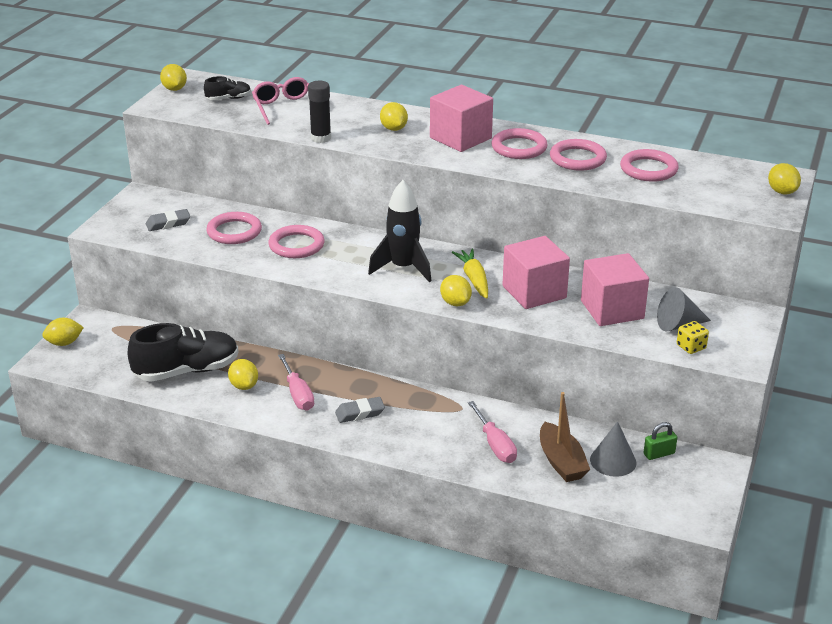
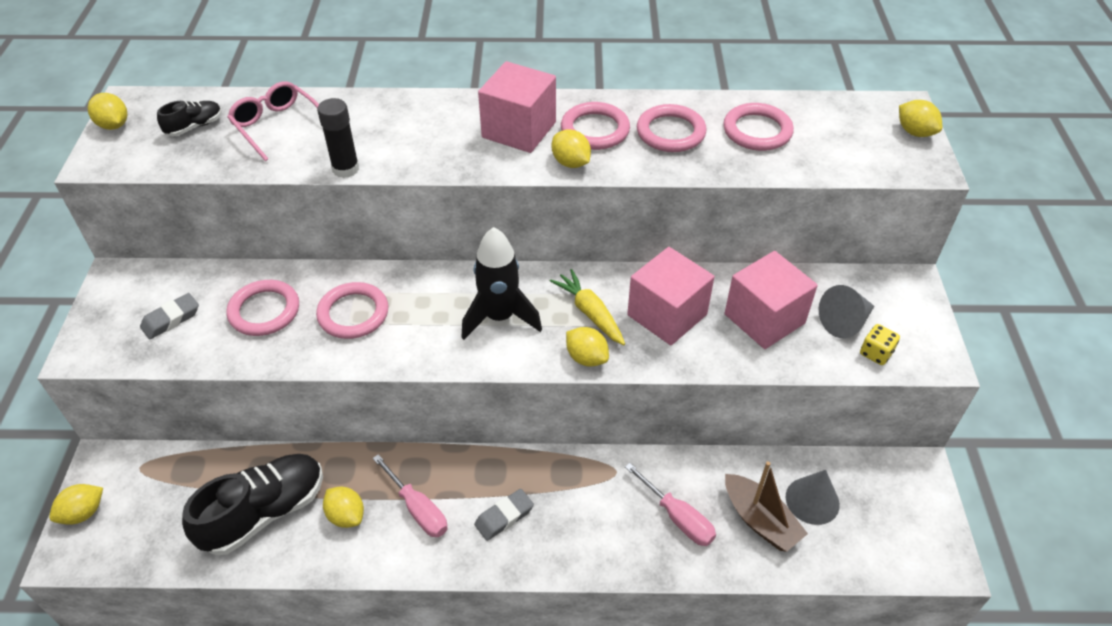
camera: 20 degrees left, 15 degrees up
(393, 129) = (430, 132): yellow lemon -> yellow lemon (570, 163)
(659, 454) = (853, 474): green padlock -> none

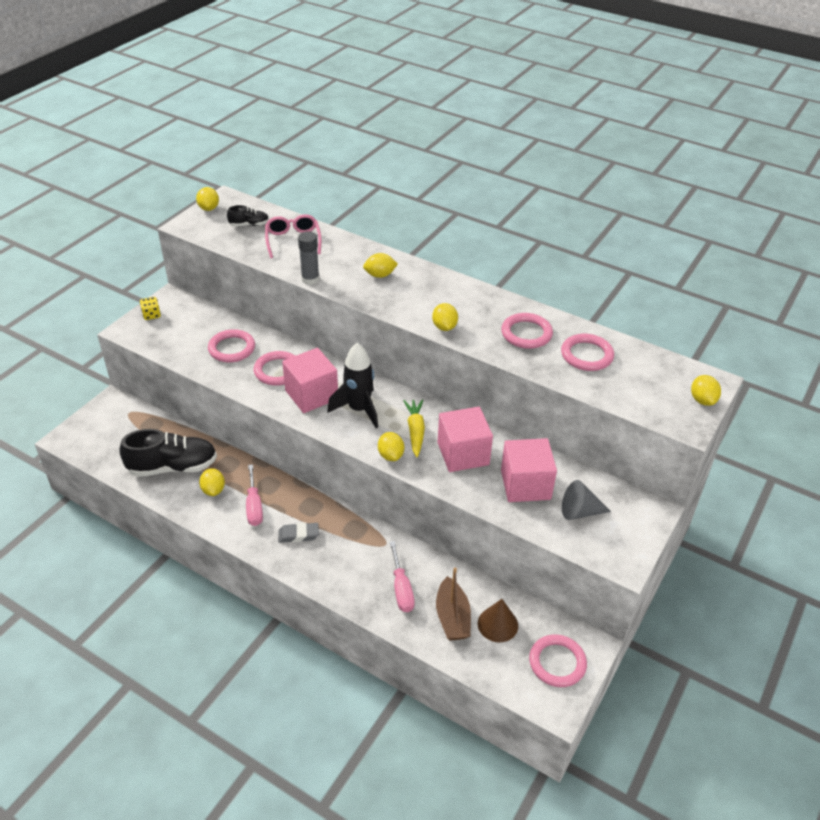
camera: 30 degrees right, 5 degrees down
(83, 513) = (86, 422): yellow lemon -> yellow lemon (380, 275)
(171, 319) = (181, 332): grey eraser -> none
(345, 169) = (310, 279): black glue stick -> grey glue stick
(519, 130) = (430, 295): pink cube -> pink cube (311, 395)
(595, 130) = (478, 313): pink ring -> pink ring (557, 663)
(812, 500) = (497, 624): grey cone -> brown cone
(876, 353) = (583, 539): yellow dice -> yellow dice (151, 315)

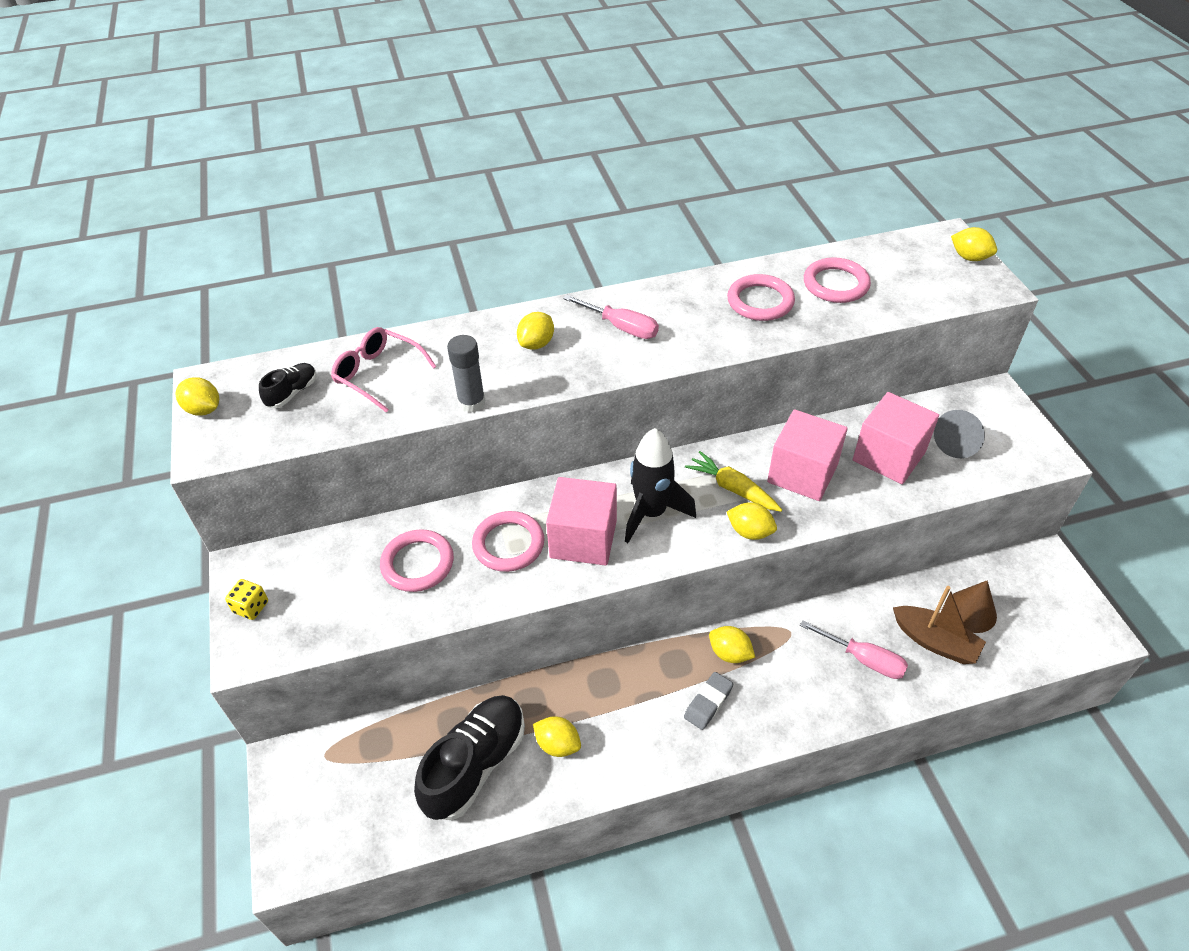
camera: 45 degrees left, 5 degrees up
(254, 506) = (623, 718): pink screwdriver -> pink screwdriver (621, 327)
(444, 327) = (684, 350): yellow lemon -> yellow lemon (729, 653)
(557, 663) = (1050, 598): pink ring -> none

